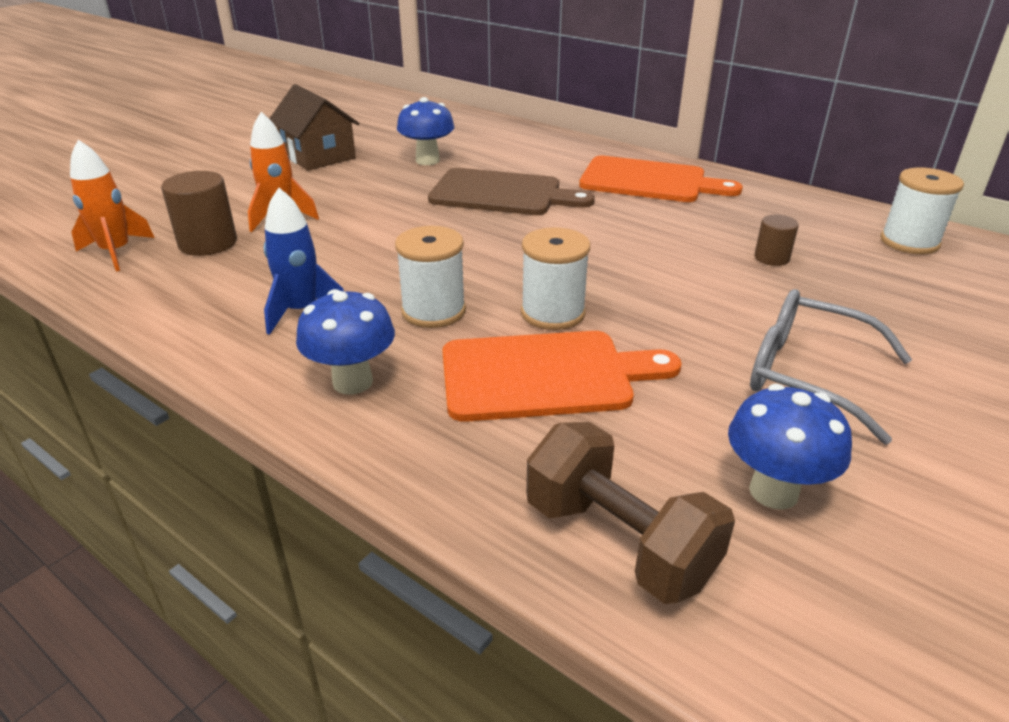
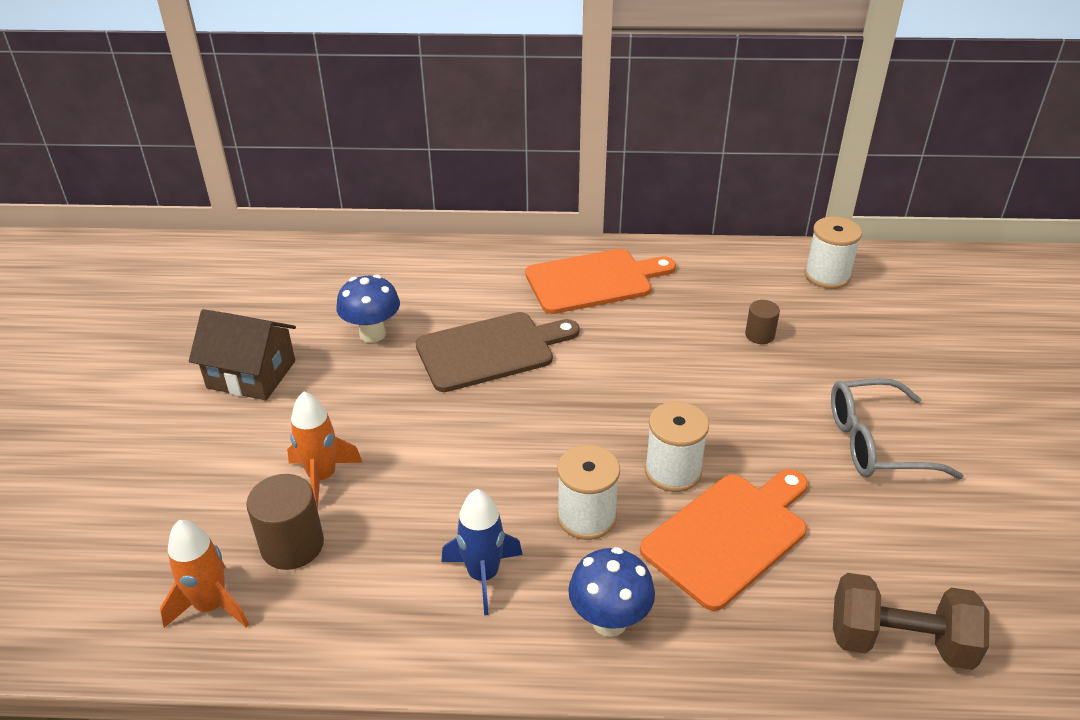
camera: 35 degrees left, 5 degrees up
(773, 491) = (938, 551): blue mushroom -> none

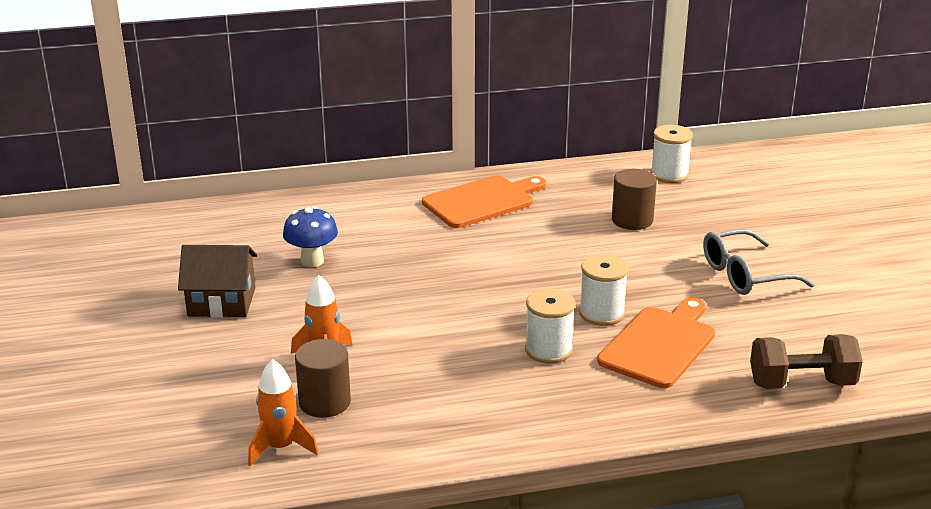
camera: 15 degrees left, 10 degrees down
(483, 575) = (486, 396): blue rocket -> none
(490, 350) = (419, 258): brown cutting board -> none
(609, 621) = (594, 406): blue mushroom -> none
(759, 335) = (632, 220): brown cylinder -> brown cylinder, size x1.70

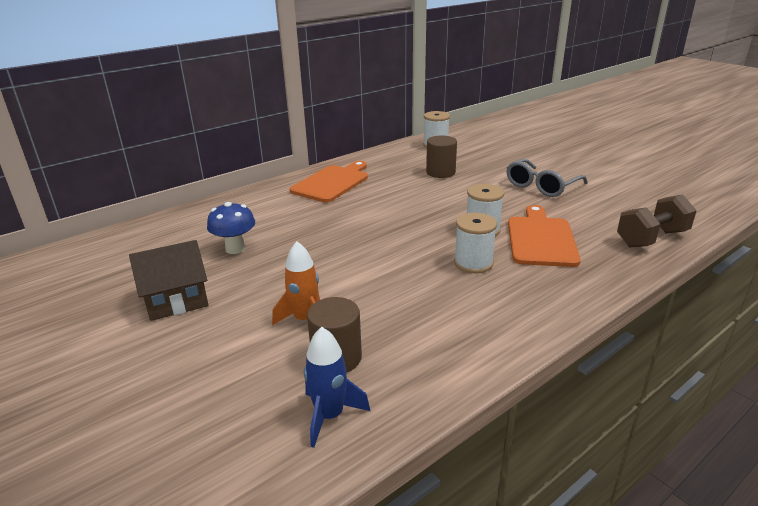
camera: 25 degrees left, 0 degrees up
(281, 447) = (330, 416): orange rocket -> blue rocket

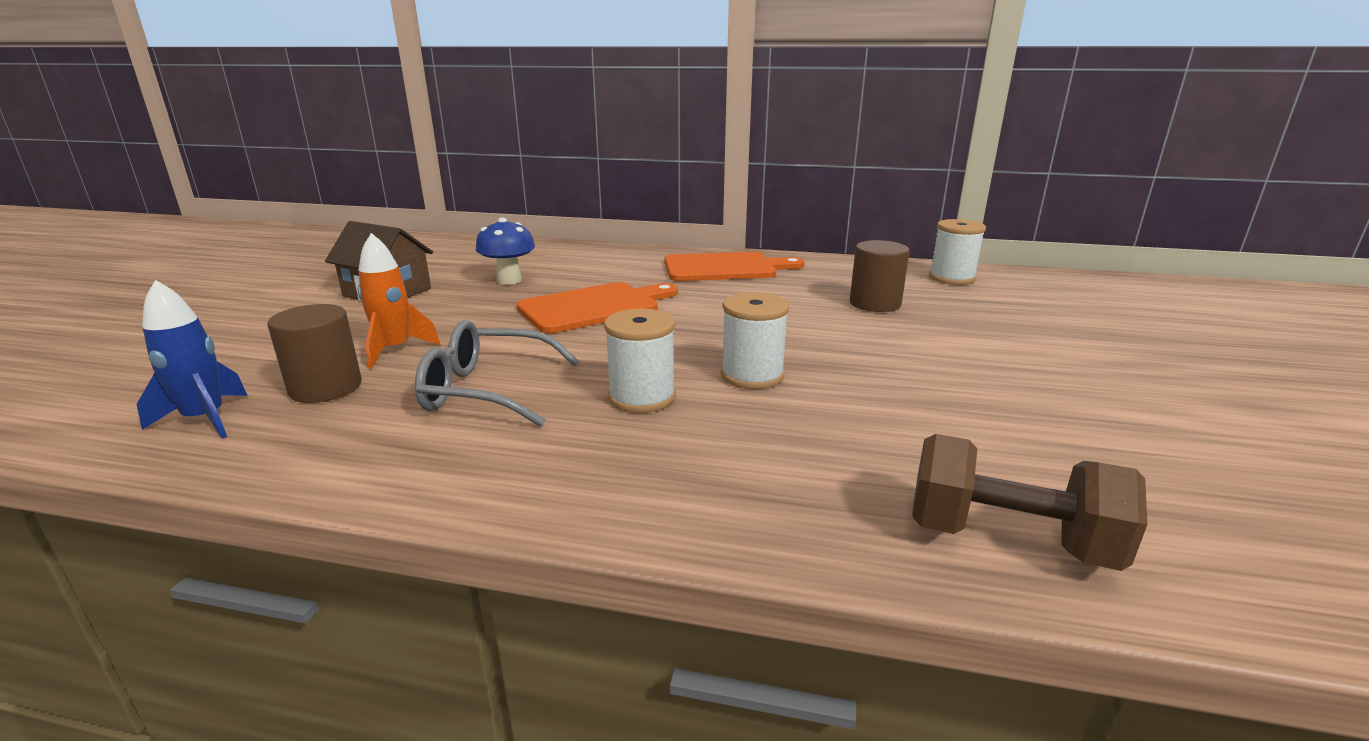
camera: 50 degrees right, 5 degrees down
(541, 186) = (990, 375): grey glasses -> grey glasses (487, 390)
(541, 239) = (799, 425): orange cutting board -> orange cutting board (594, 307)

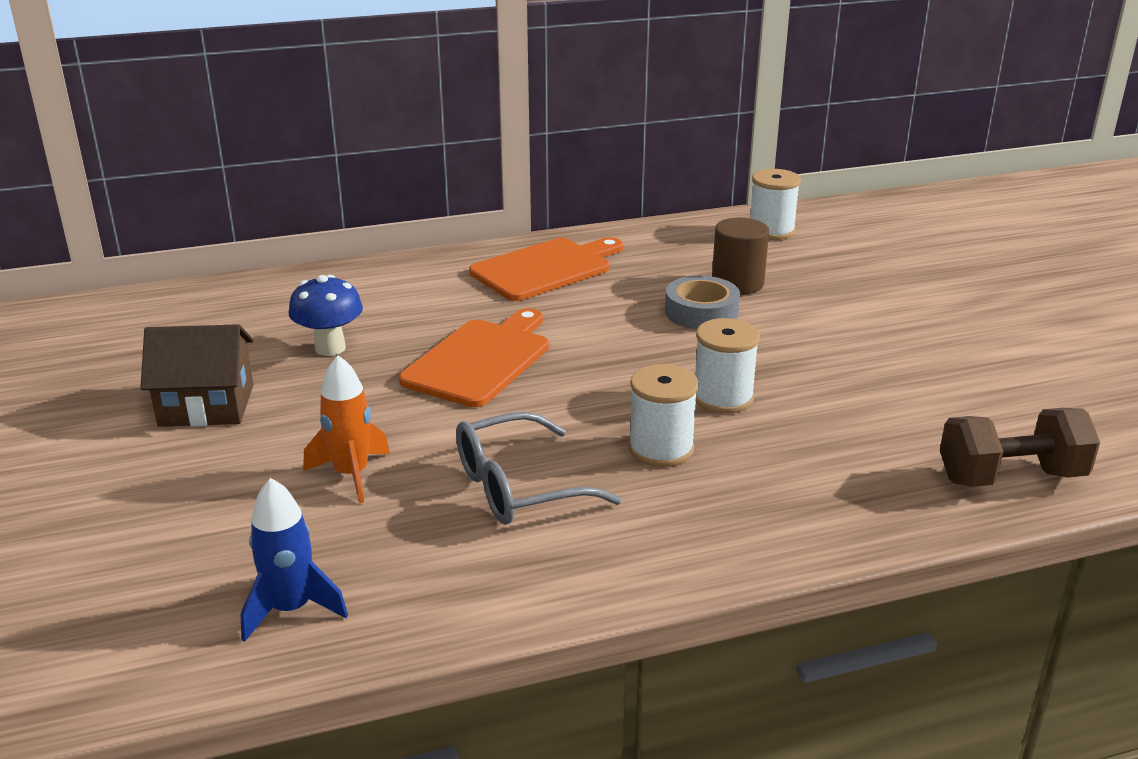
camera: 30 degrees left, 5 degrees up
(325, 388) = (354, 538): brown cylinder -> none
(815, 315) = (701, 312): none -> grey tape

